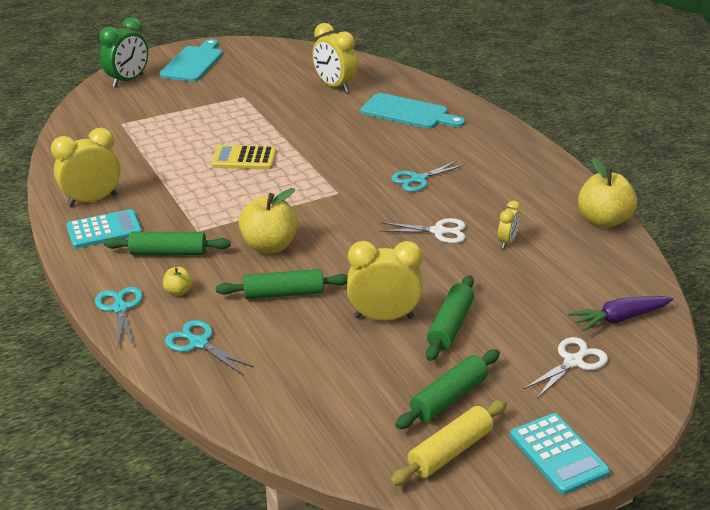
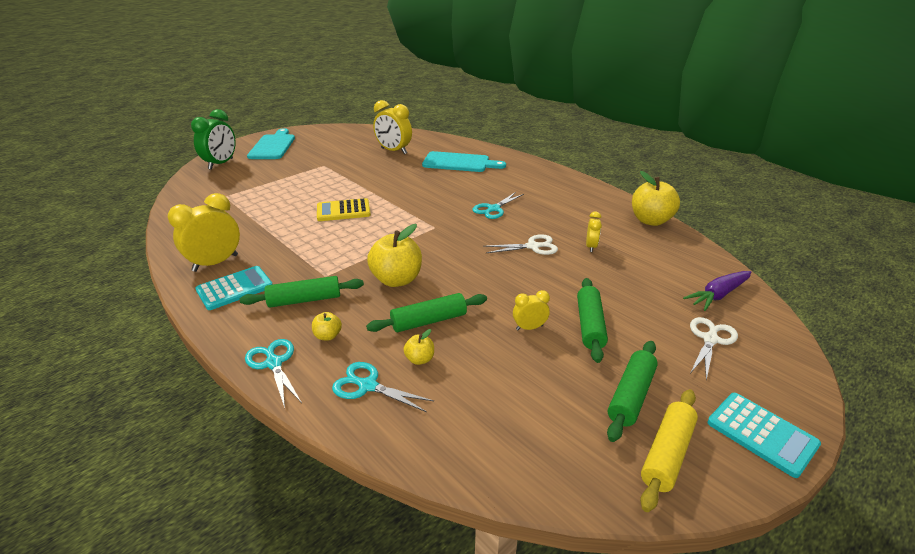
camera: 15 degrees left, 0 degrees up
(258, 328) = (419, 359): none -> yellow apple
(384, 317) = (529, 328): yellow clock -> yellow clock, size x0.52

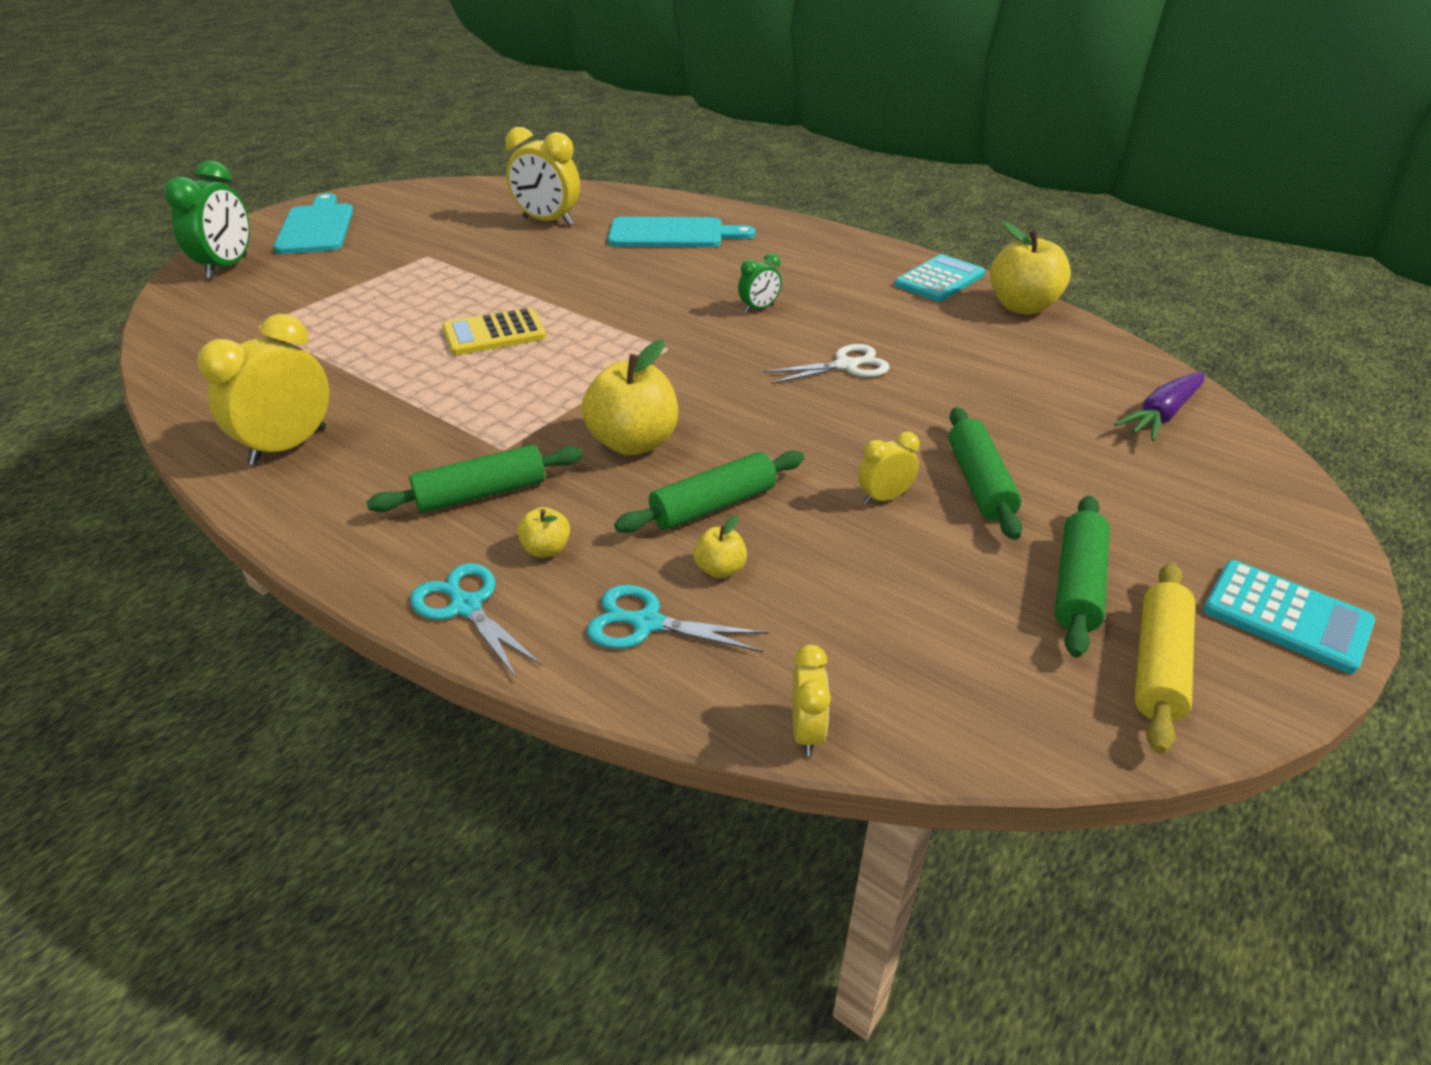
camera: 10 degrees left, 5 degrees up
(235, 288) = (343, 487): turquoise calculator -> turquoise calculator (939, 280)
(493, 209) = (759, 308): turquoise scissors -> green clock
(591, 247) = (940, 357): yellow clock -> yellow clock (807, 732)
(710, 339) = (1170, 485): white scissors -> none

